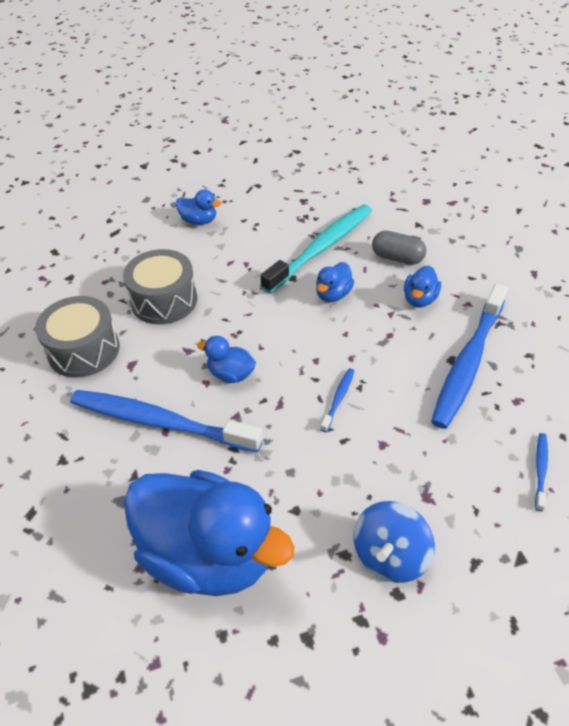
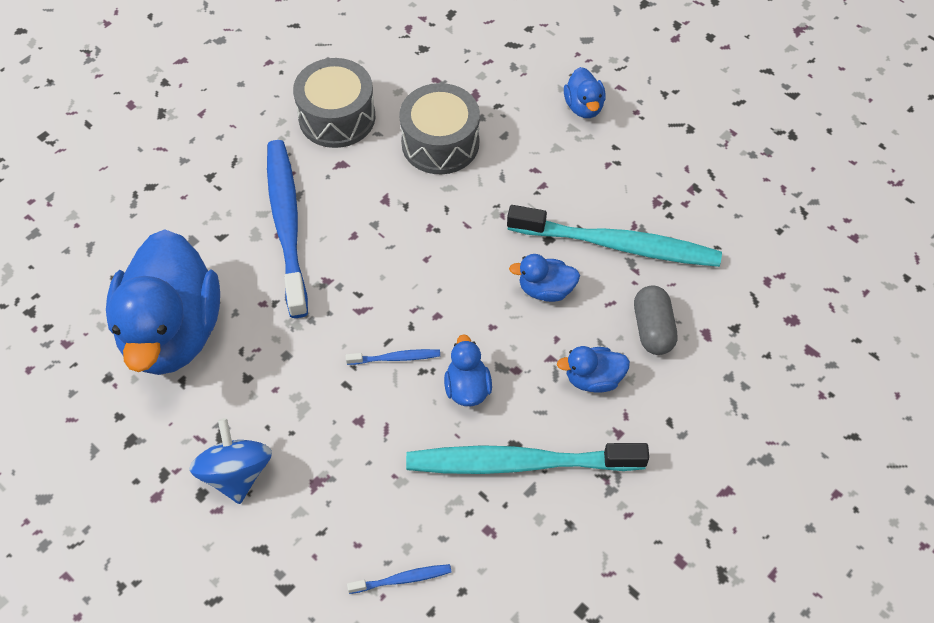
camera: 60 degrees right, 10 degrees up
(231, 374) = (375, 250): blue duck -> blue duck (467, 388)
(390, 555) = (236, 473): blue spinning top -> blue spinning top turned 75 degrees clockwise
(468, 362) = (519, 463): blue toothbrush -> turquoise toothbrush

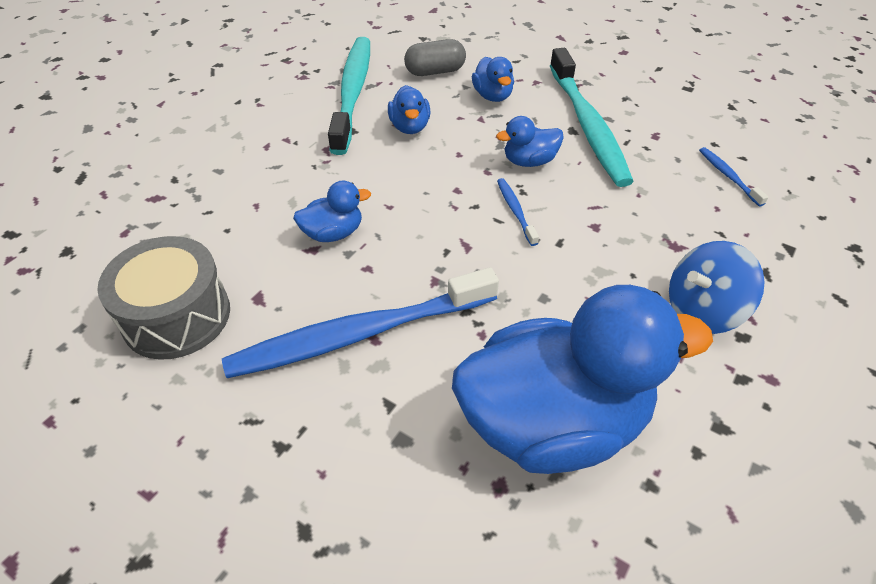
camera: 100 degrees left, 10 degrees down
(440, 143) = (227, 216): grey drum -> none
(583, 107) = (184, 122): blue duck -> blue duck (333, 233)

